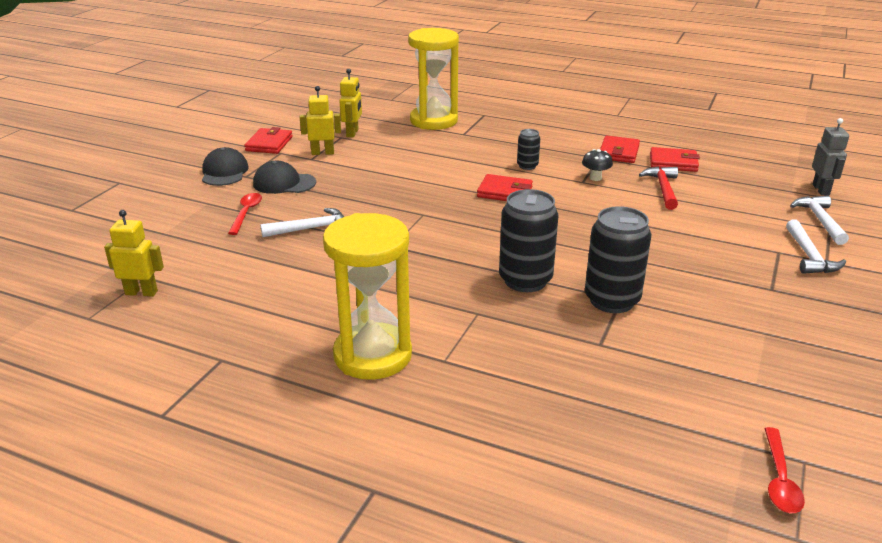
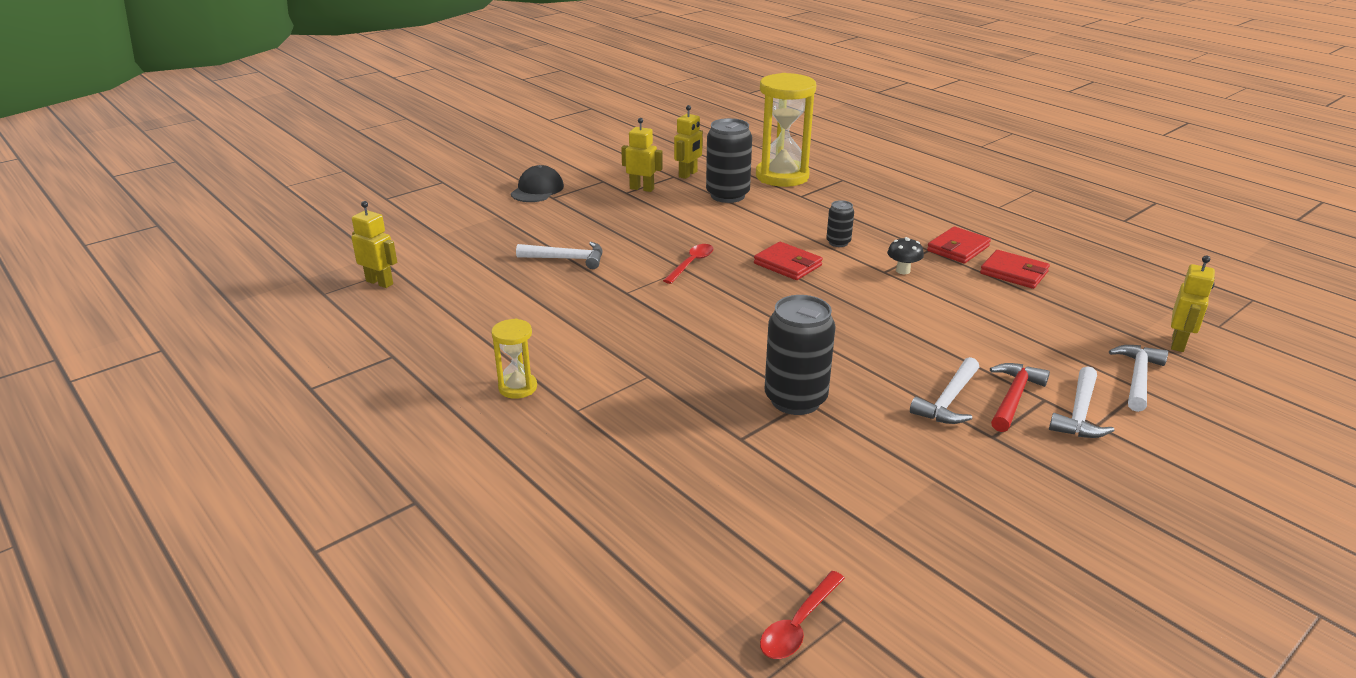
camera: 25 degrees right, 0 degrees up
(246, 213) = (523, 232): red spoon -> red spoon (691, 264)
(269, 144) = (600, 170): red wallet -> none
(284, 183) = (580, 211): black cap -> none
(372, 355) = (518, 387): yellow hourglass -> yellow hourglass, size x0.49
(525, 280) = (724, 357): black can -> black can (727, 195)
(663, 189) = (971, 299): red hammer -> red hammer (1013, 397)
(719, 270) = (948, 401): none -> white hammer
(821, 190) = (1178, 343): grey robot -> yellow robot

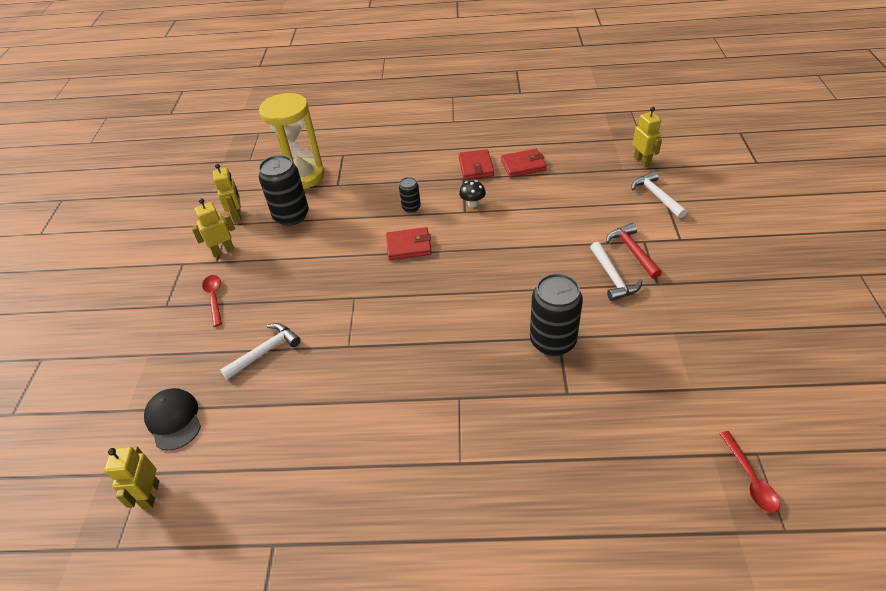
camera: 45 degrees left, 15 degrees up
(380, 282) = (150, 495): yellow robot -> yellow robot turned 75 degrees counterclockwise
(518, 387) = (400, 482): yellow hourglass -> none
(537, 190) = (142, 308): black cap -> black cap (174, 420)
(691, 264) = (353, 290): red spoon -> red spoon (214, 298)
(1079, 413) = (666, 238): white hammer -> none

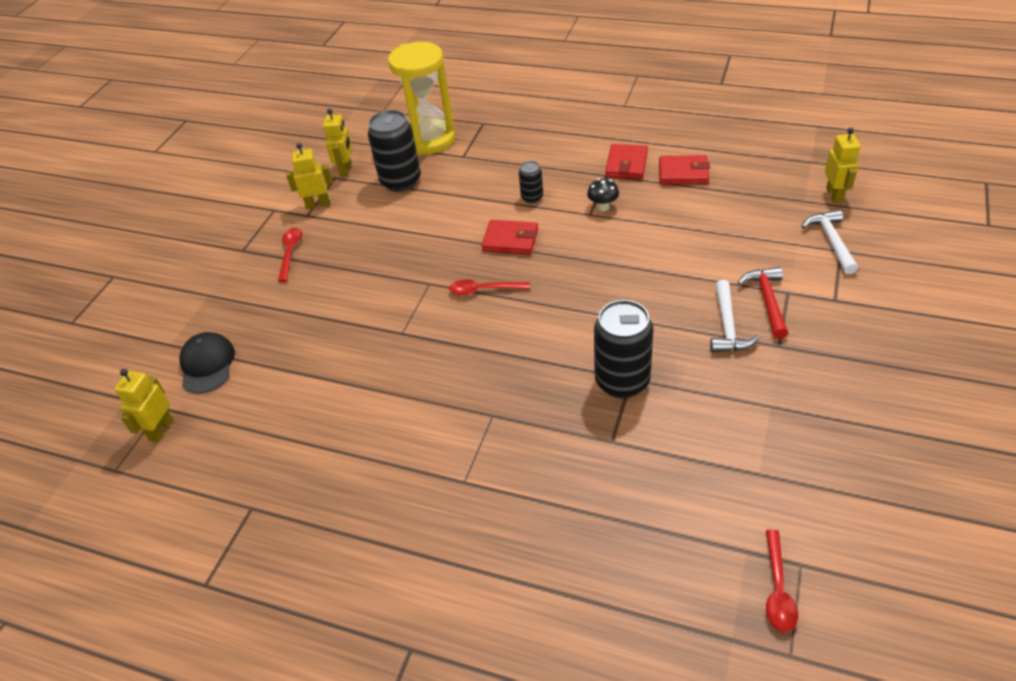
camera: 20 degrees right, 0 degrees up
(265, 351) = (317, 318): white hammer -> none
(404, 292) = (484, 290): none -> red spoon

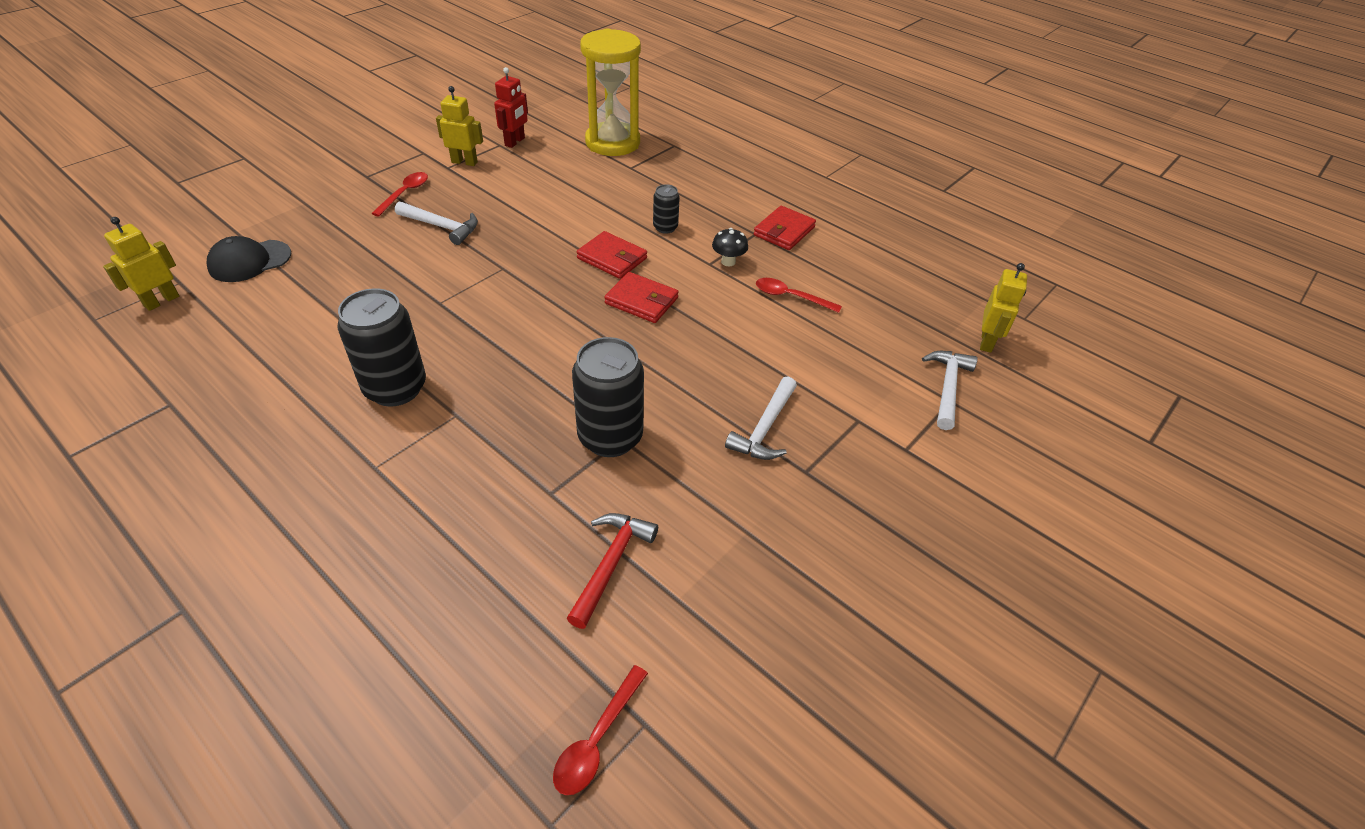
camera: 15 degrees right, 0 degrees up
(207, 364) = (250, 261): black cap -> black cap turned 135 degrees counterclockwise
(346, 170) = (515, 142): yellow robot -> red robot
(348, 269) = (442, 227): none -> white hammer
(401, 181) = (555, 169): black can -> black can (395, 388)
(484, 290) = (548, 294): red spoon -> red spoon (791, 297)
(683, 173) = (836, 260): red wallet -> red wallet (641, 301)
(767, 300) = (828, 420): red hammer -> red hammer (611, 563)

